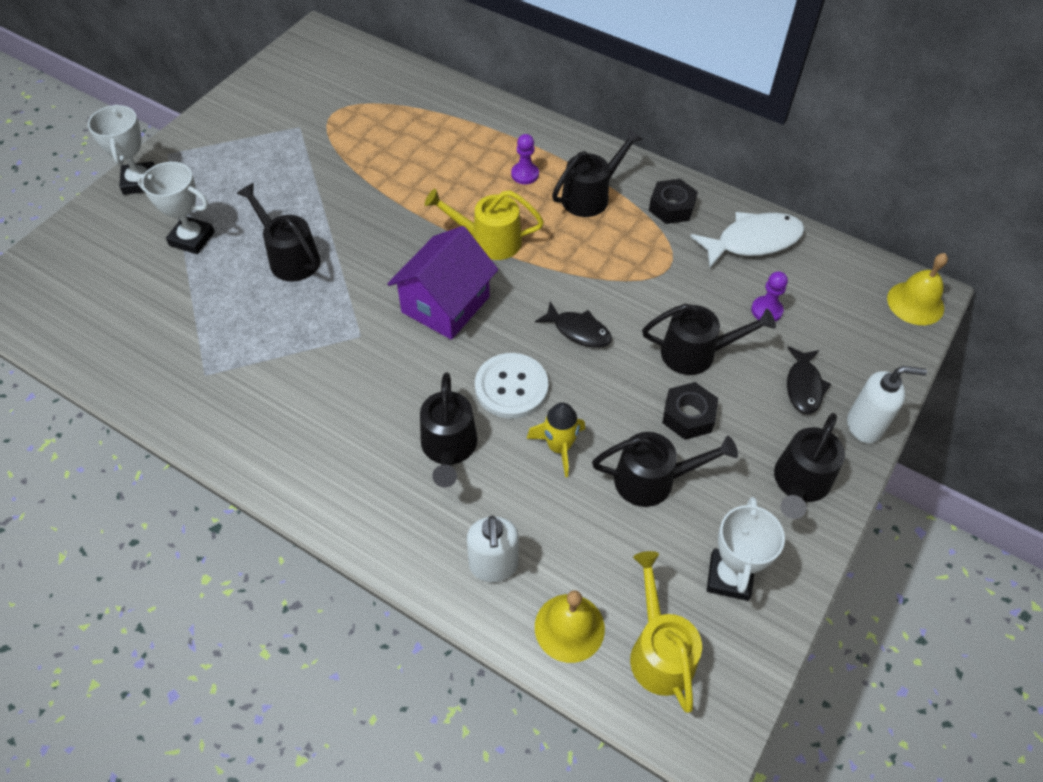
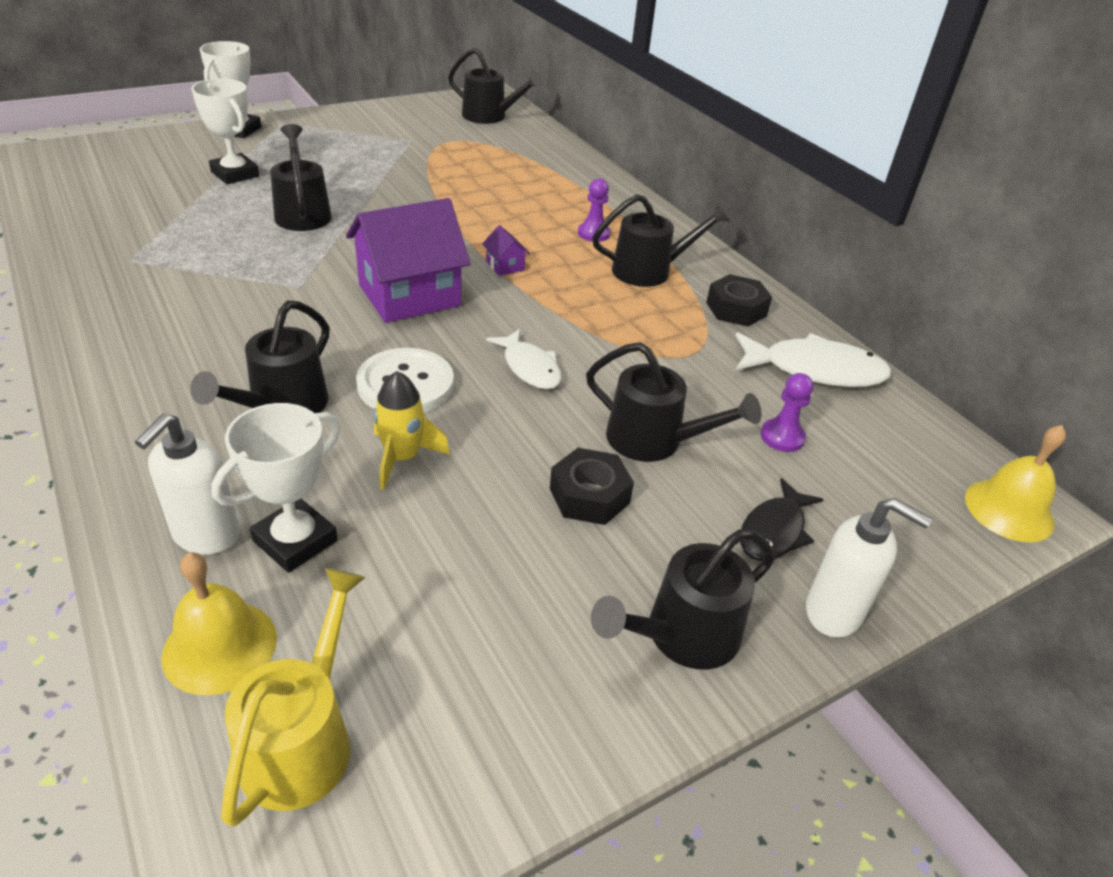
camera: 25 degrees right, 15 degrees down
(488, 240) = (505, 266): yellow watering can -> purple house
(578, 331) = (530, 367): black fish -> white fish
(654, 480) = (484, 540): black watering can -> black watering can (490, 117)
(729, 577) = (485, 699): white trophy -> white trophy (295, 541)

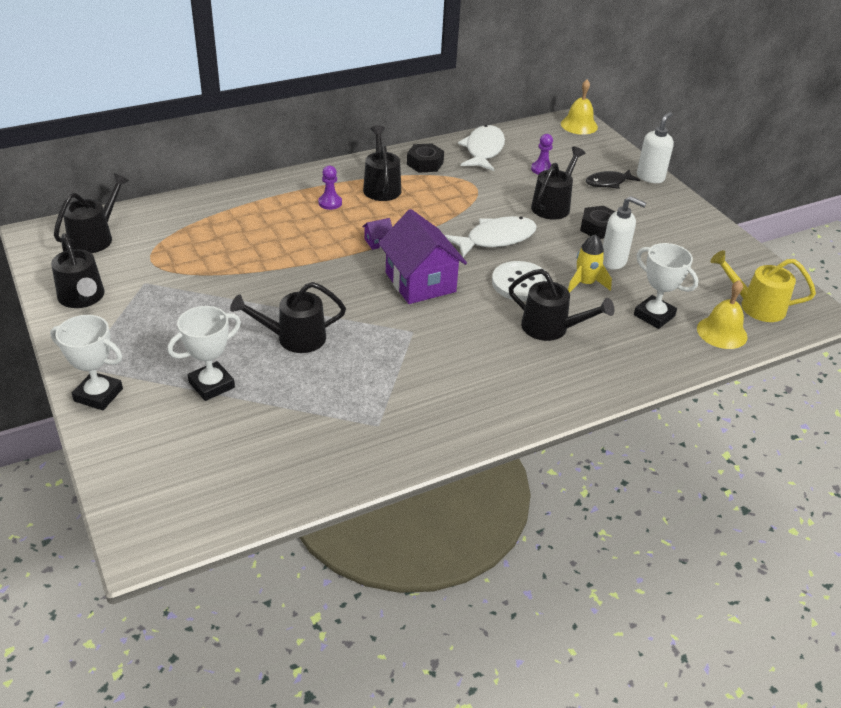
camera: 85 degrees left, 0 degrees up
(205, 535) = (659, 345): white soap dispenser -> white soap dispenser (613, 261)
(530, 367) = (496, 239): white fish -> white fish, size x1.57
(681, 636) = (674, 214): black watering can -> black watering can (83, 298)
(774, 531) = (608, 183): black fish -> black fish turned 120 degrees clockwise

